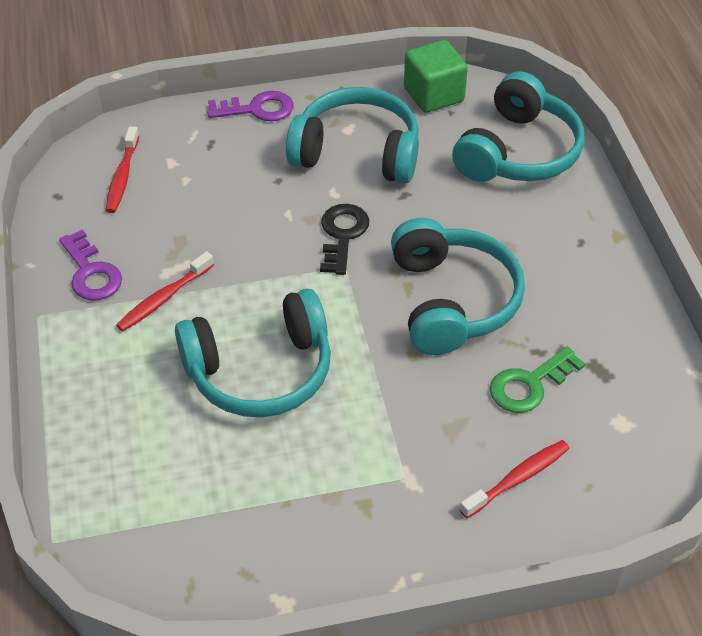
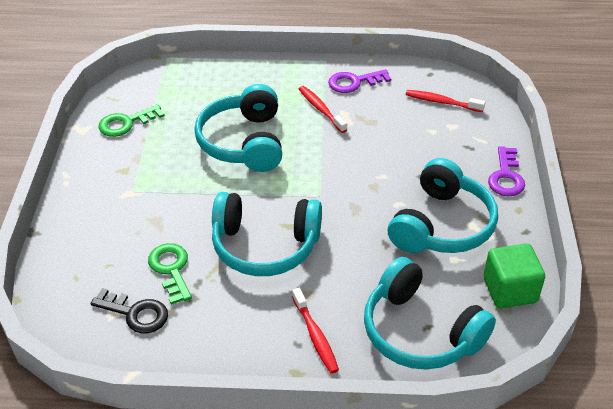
camera: 105 degrees right, 5 degrees down
(253, 542) = (126, 123): none -> green key
(342, 235) = (351, 200): black key -> black key (136, 313)
(517, 478) = (102, 243): red toothbrush -> red toothbrush (315, 336)

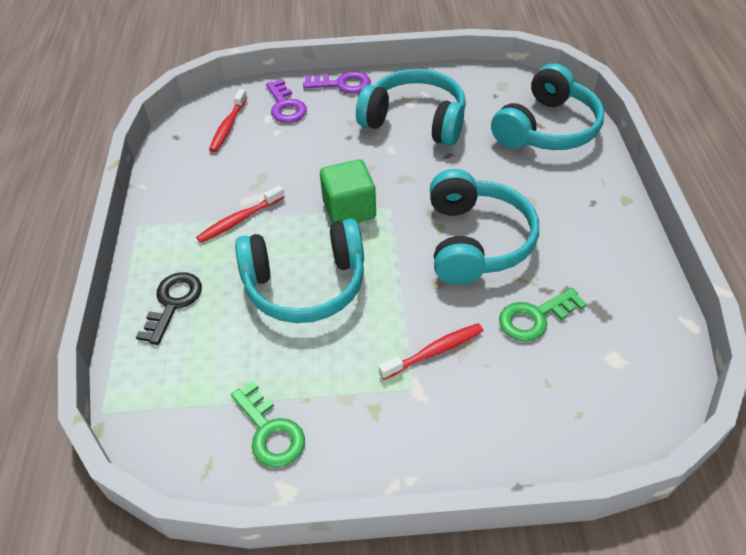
camera: 95 degrees left, 5 degrees up
(136, 313) = (609, 337): black key -> black key (173, 303)
(315, 336) = (579, 191): red toothbrush -> red toothbrush (434, 351)
(354, 82) = (187, 195): purple key -> purple key (285, 106)
(509, 290) = (483, 82): green cube -> green cube (349, 209)

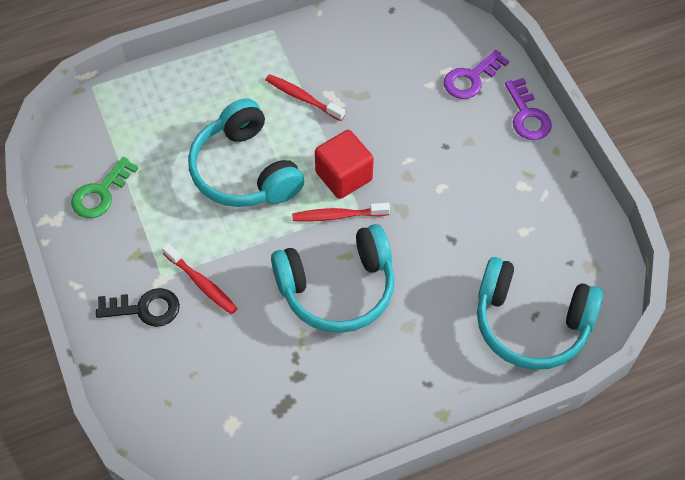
camera: 70 degrees right, 10 degrees up
(173, 303) = (199, 87): black key -> black key (145, 308)
(228, 126) = (422, 44): red toothbrush -> red toothbrush (337, 216)
(349, 209) = (344, 176): green cube -> red cube
(415, 120) = (494, 197): turquoise headphones -> none
(535, 317) = (259, 353): green key -> none

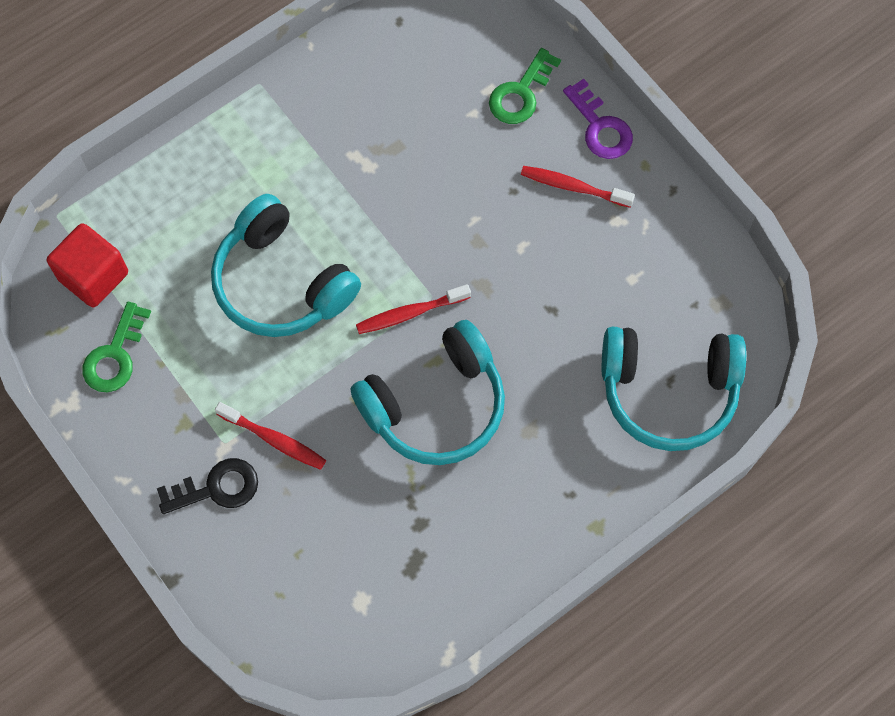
camera: 15 degrees left, 10 degrees up
(302, 98) = (323, 168): red toothbrush -> red toothbrush (573, 187)
(344, 176) = (403, 260): red cube -> red cube (93, 276)
(471, 79) = (521, 93): purple key -> green key

